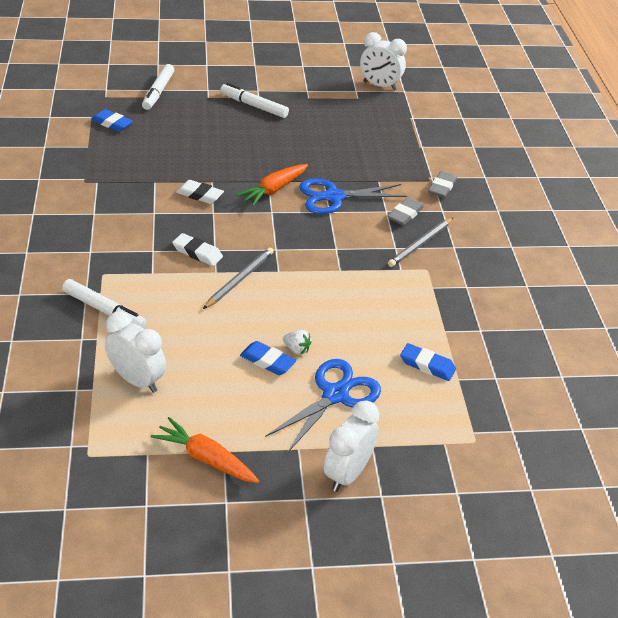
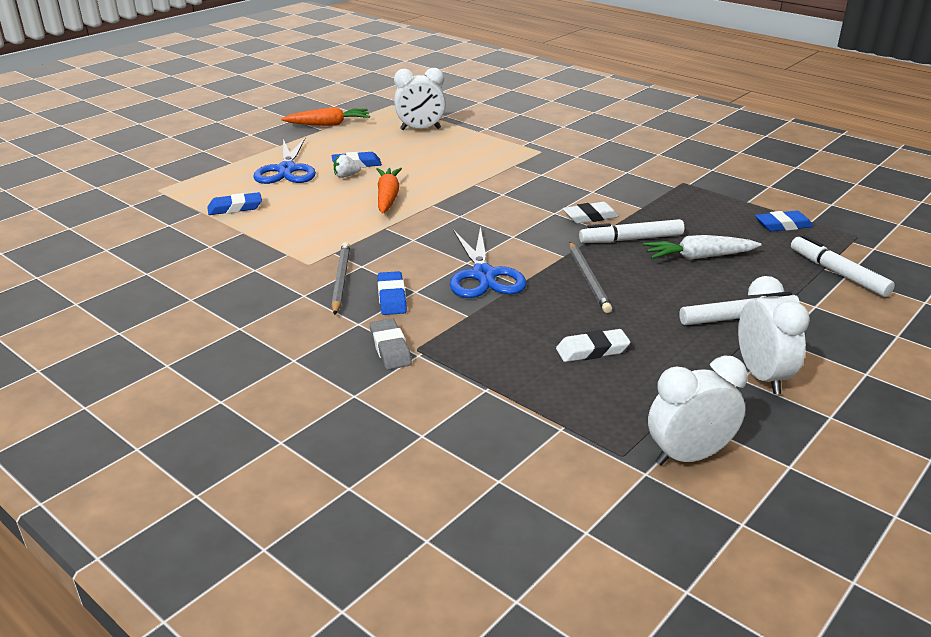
camera: 140 degrees right, 10 degrees down
(104, 310) = (501, 140): white marker -> white marker (631, 239)
(197, 253) = (510, 186): white eraser -> white eraser (592, 350)
(200, 137) = (699, 257): none -> white carrot
(239, 279) = (450, 188): grey pencil -> grey pencil (588, 279)
(274, 190) = (545, 252): orange carrot -> orange carrot (388, 197)
(334, 197) = (484, 275): blue scissors -> blue scissors turned 135 degrees clockwise
(347, 473) = (235, 149): white clock -> white clock (762, 376)
(405, 214) = (392, 297): grey eraser -> blue eraser

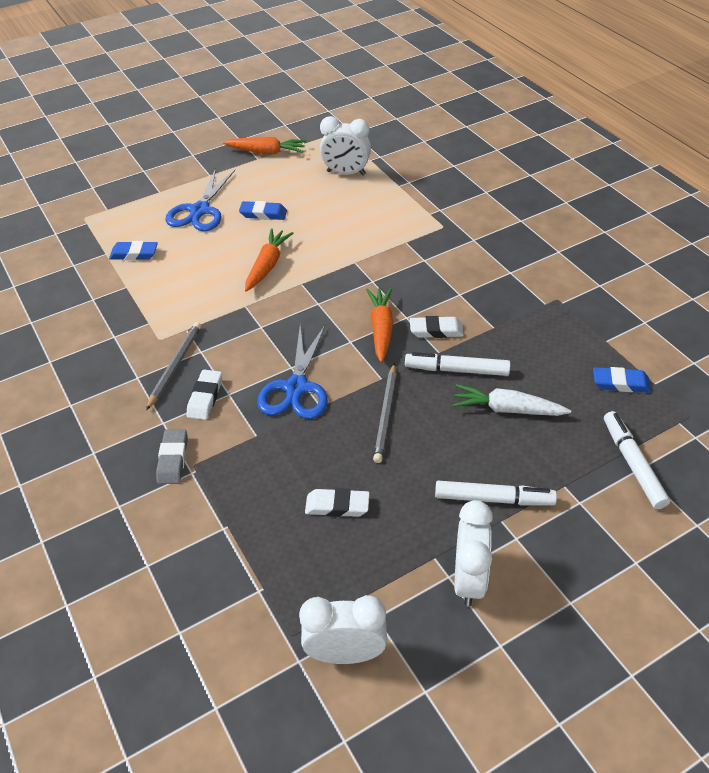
camera: 20 degrees right, 15 degrees up
(346, 176) = (246, 229): white strawberry -> none
(392, 297) = (205, 397): blue eraser -> white eraser
(536, 223) = (381, 329): none -> orange carrot

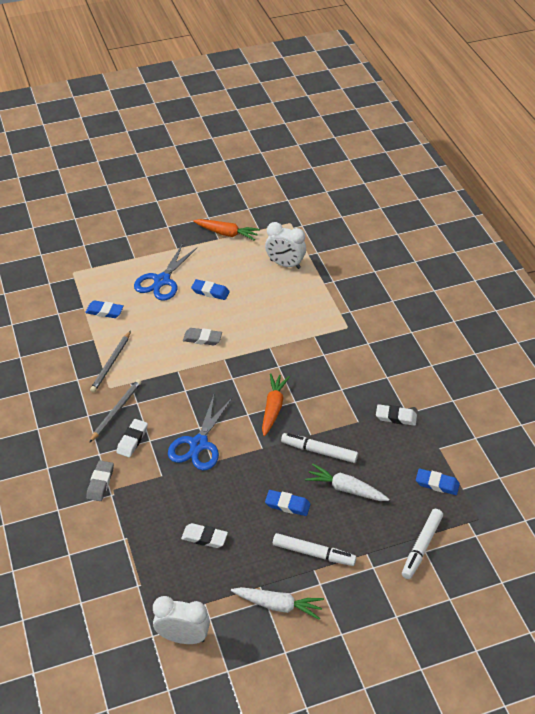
camera: 10 degrees right, 0 degrees up
(267, 265) = (202, 339): orange carrot -> grey eraser
(386, 415) = (257, 477): grey pencil -> grey pencil (111, 363)
(436, 330) = (314, 416): white eraser -> white eraser (396, 417)
(437, 442) = (287, 505): none -> blue eraser
(468, 579) = (278, 605): white clock -> white carrot
(632, 464) = (421, 547): white marker -> white marker turned 150 degrees counterclockwise

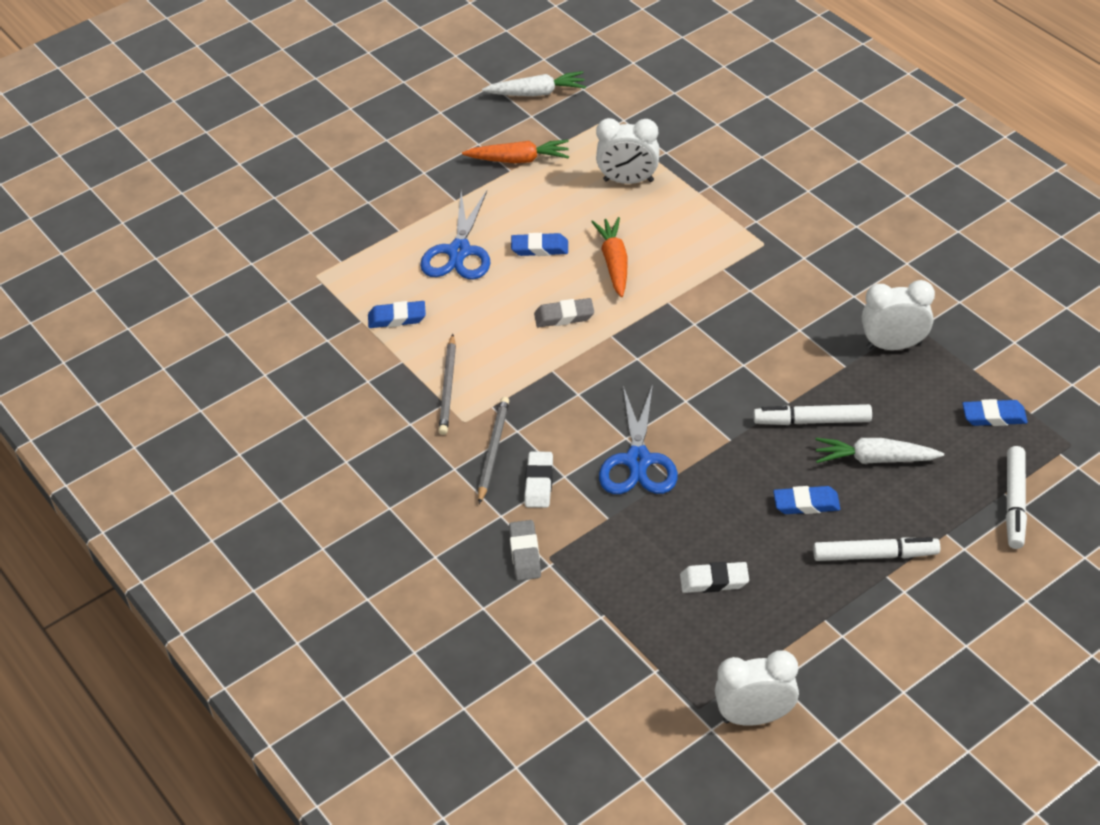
camera: 15 degrees left, 0 degrees up
(273, 408) = (717, 382): orange carrot -> orange carrot (614, 263)
(278, 605) = (862, 636): white carrot -> white carrot (536, 93)
(396, 417) = (894, 345): white eraser -> white clock

